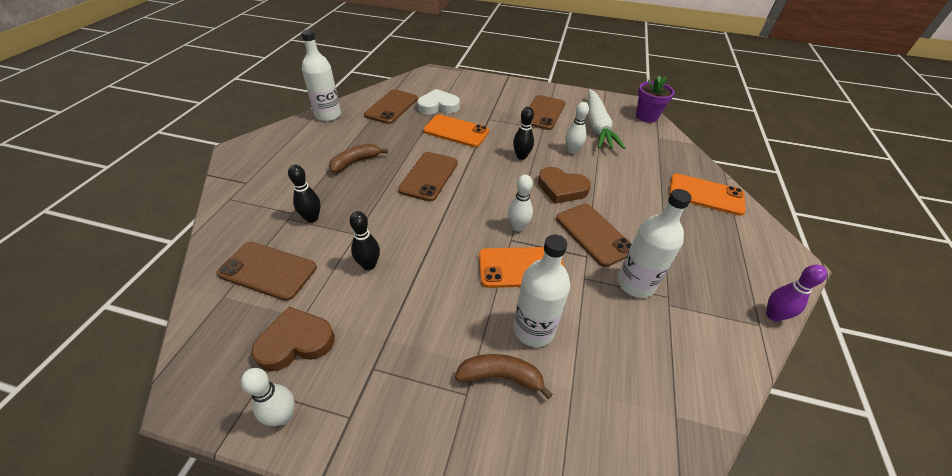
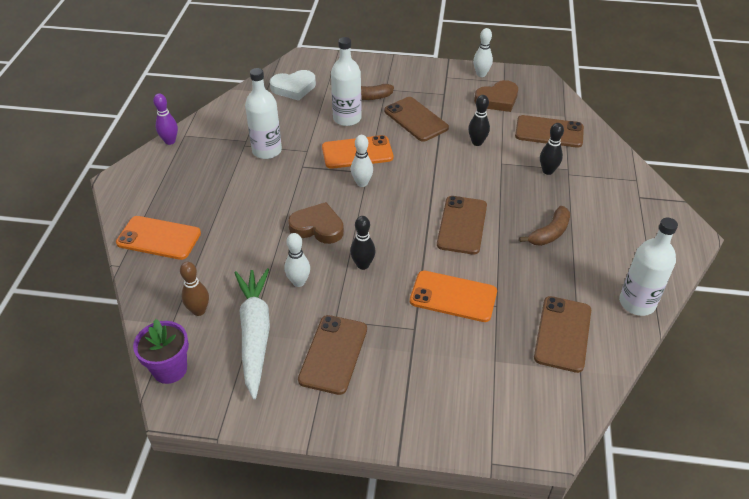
camera: 175 degrees right, 0 degrees up
(438, 106) = (495, 346): white heart -> white heart (294, 88)
(594, 234) = (292, 184): brown phone -> brown phone (415, 119)
(642, 142) = (199, 311): none -> brown bowling pin

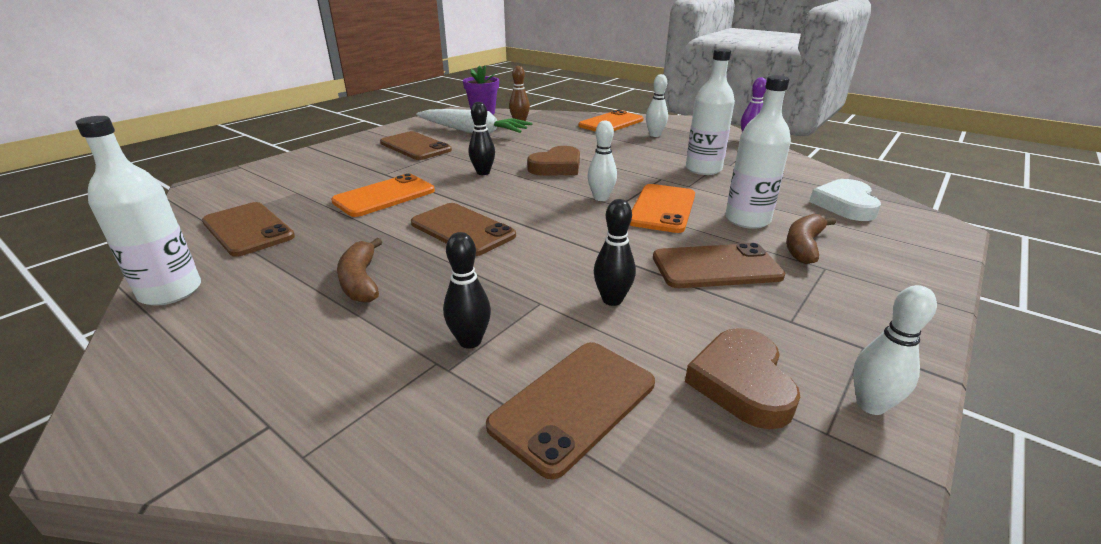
camera: 120 degrees right, 15 degrees down
(298, 282) = (501, 150): white bowling pin -> white bowling pin (654, 135)

